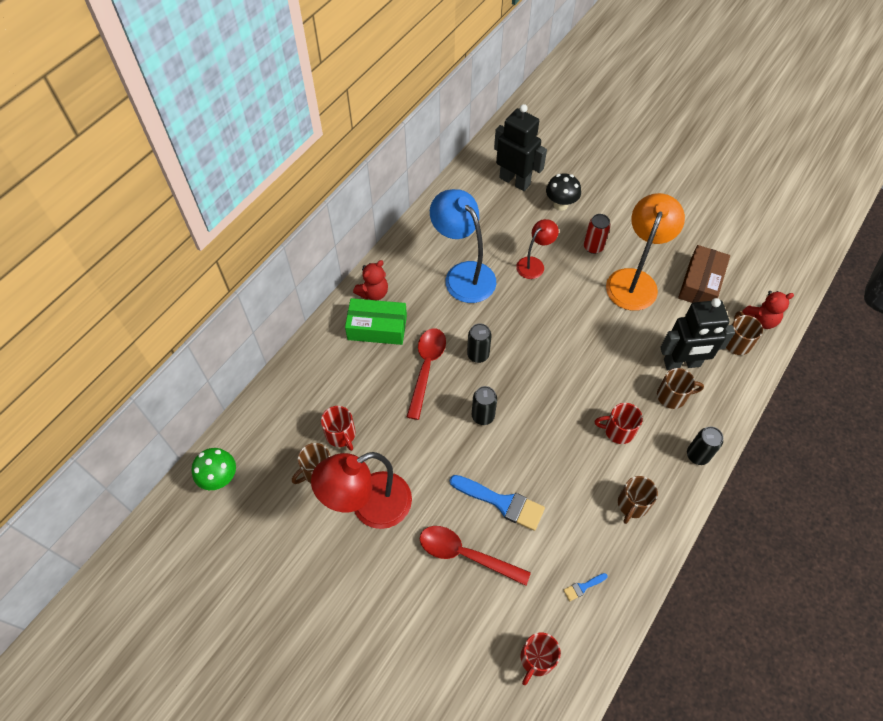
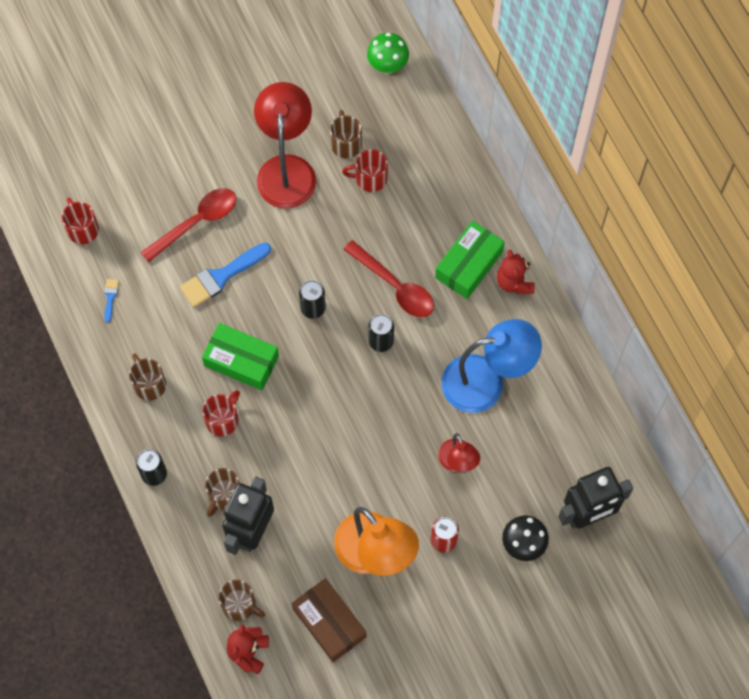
camera: 120 degrees right, 10 degrees up
(562, 444) = (241, 361): none -> green box

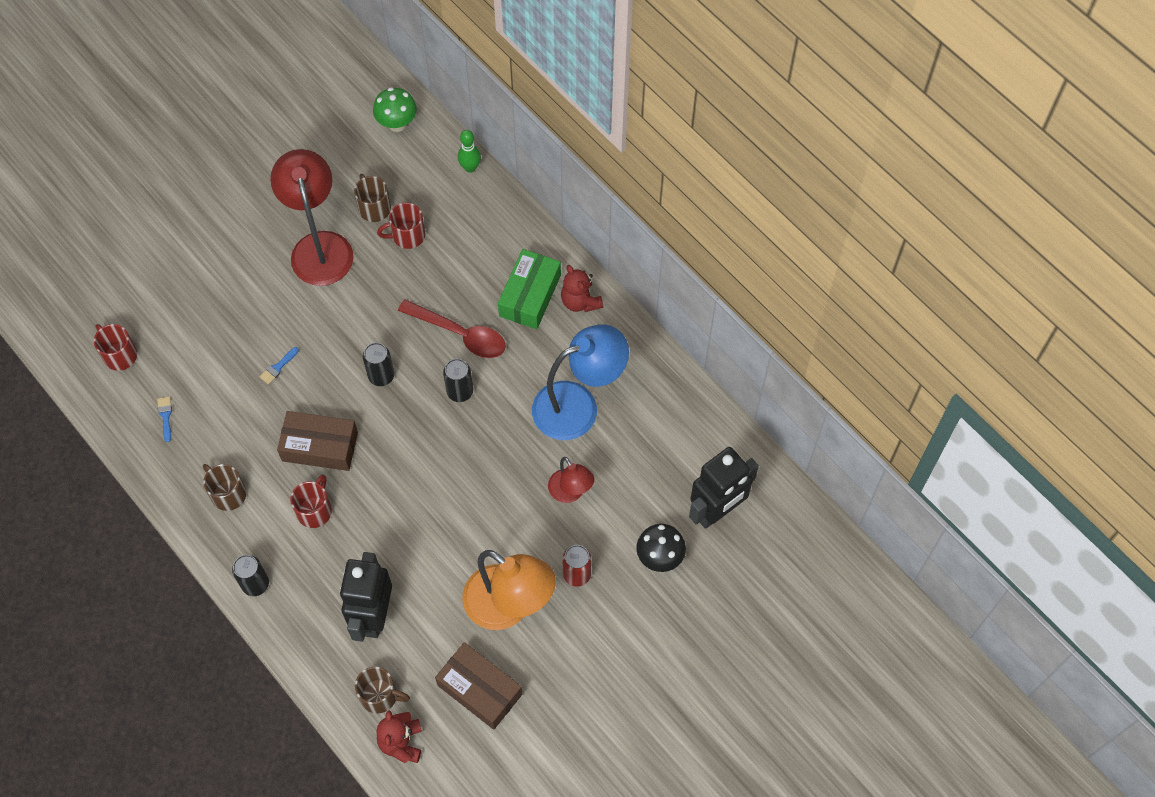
camera: 15 degrees left, 5 degrees down
(196, 222) = (238, 320): red spoon -> none
(221, 276) = (278, 367): blue brush -> blue brush, size x0.46
(224, 495) = (335, 587): brown mug -> none
(241, 361) = (320, 446): green box -> brown box
(445, 125) = (470, 167): none -> green bowling pin

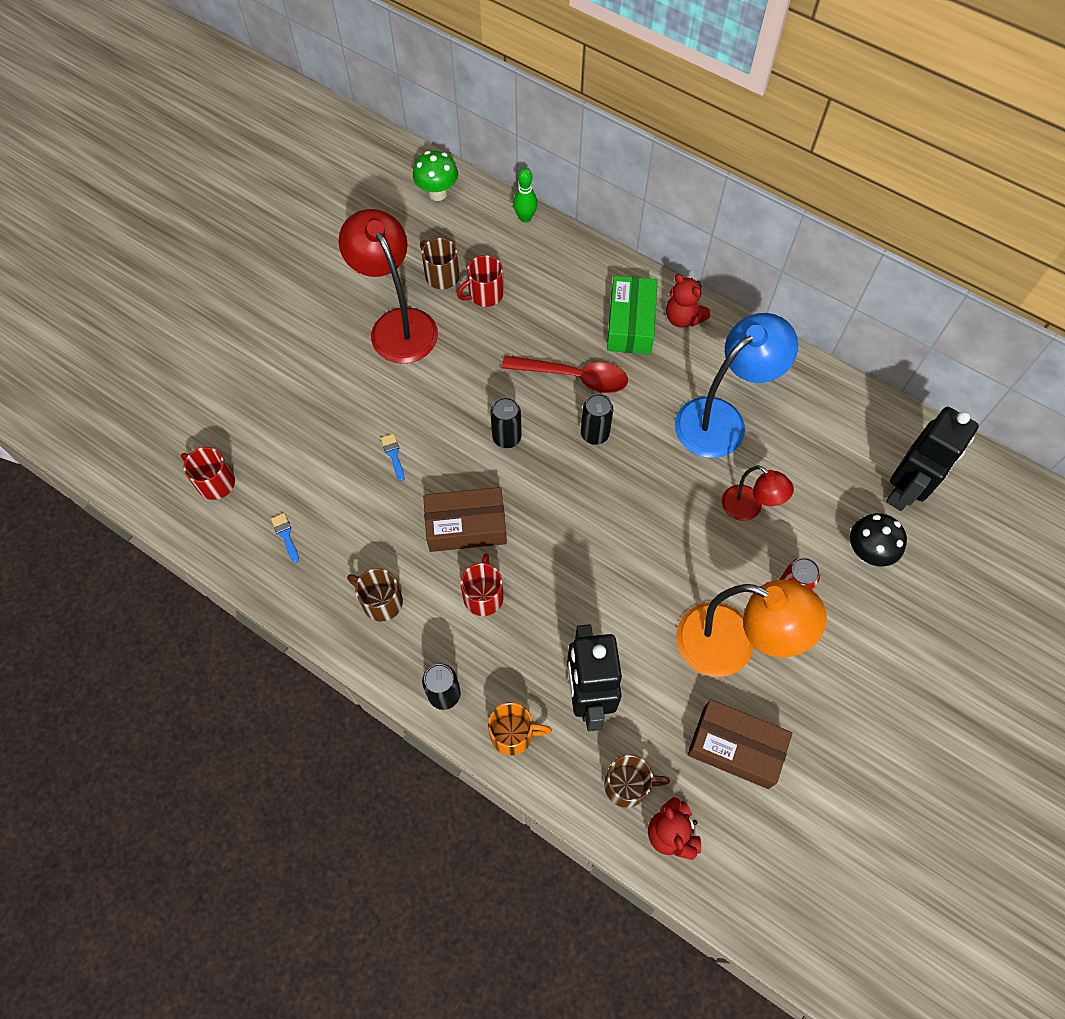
camera: 15 degrees left, 0 degrees up
(278, 367) = (393, 454): blue brush -> blue brush turned 135 degrees clockwise
(301, 630) = (513, 734): none -> orange mug

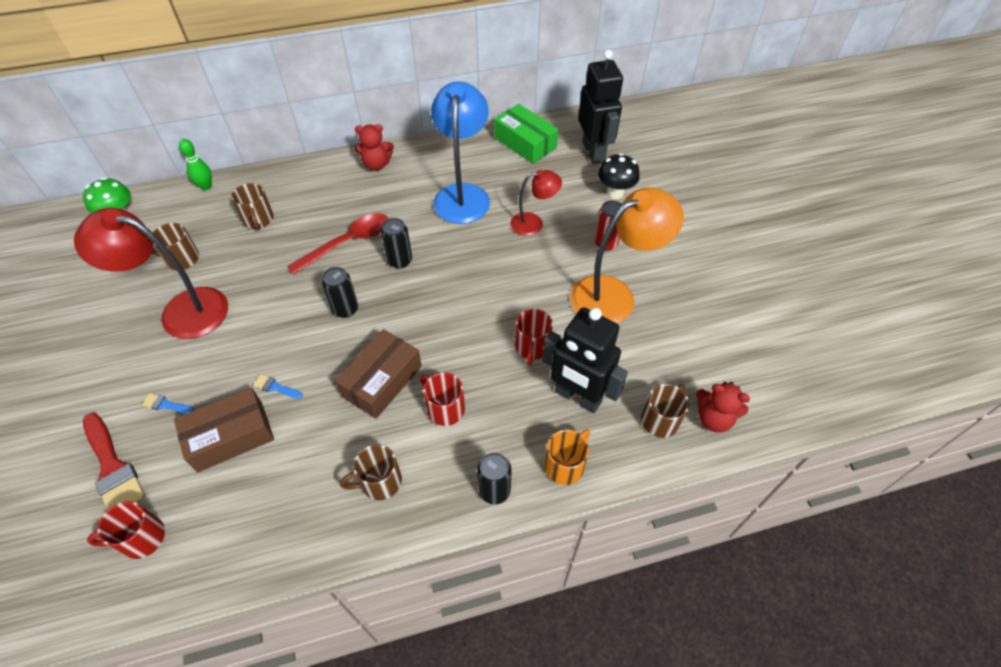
camera: 50 degrees left, 10 degrees down
(245, 412) = (112, 467): none -> red brush
(285, 535) = (251, 514): blue brush -> blue brush (166, 405)
(485, 294) = (229, 246): red mug -> red mug (532, 347)
(530, 289) = (258, 220): none -> brown mug
(630, 324) = (348, 190): green box -> green box (525, 143)
(735, 747) = (682, 341): brown box -> brown box (230, 436)

